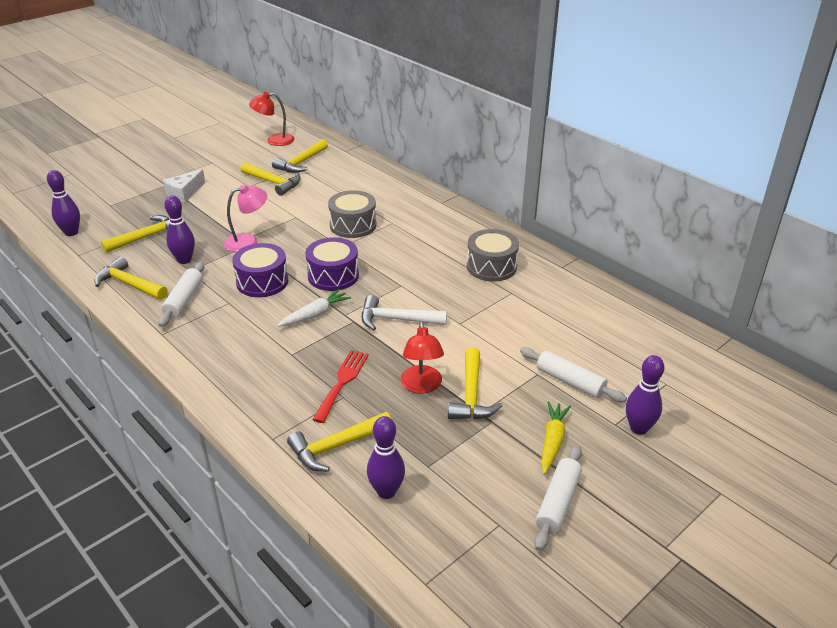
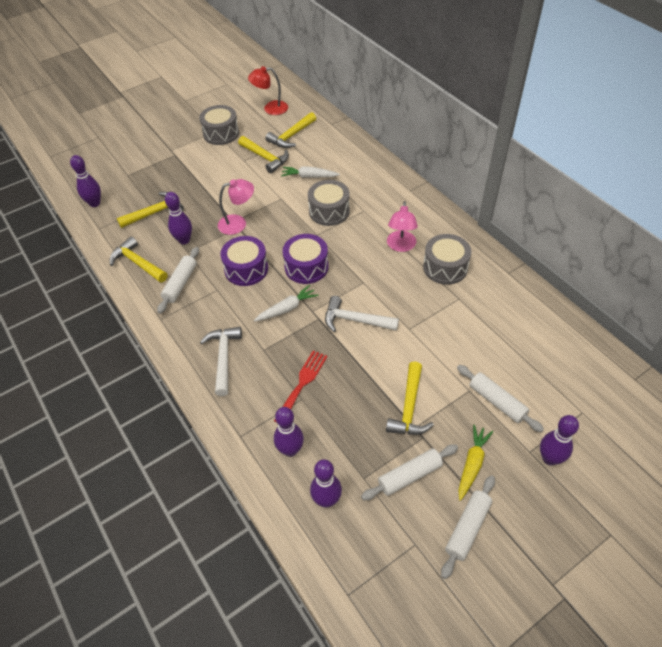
camera: 10 degrees right, 15 degrees up
(184, 193) = (189, 165): white cheese -> none
(219, 164) = (221, 133): none -> grey drum
(244, 365) = (223, 358): none -> white hammer
(326, 196) = (309, 176): none -> white carrot
(336, 447) = (290, 450): yellow hammer -> purple bowling pin
(422, 386) = (368, 394): red lamp -> none
(439, 251) = (401, 246): none -> pink lamp
(482, 459) = (409, 475): none -> white rolling pin

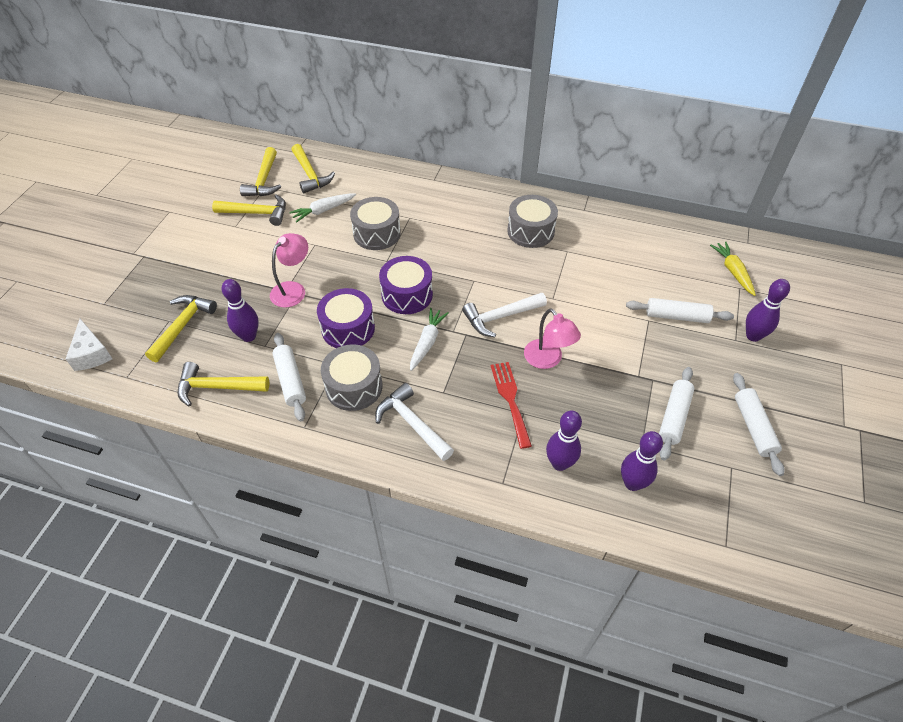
camera: 40 degrees left, 0 degrees up
(95, 203) = (91, 354): purple bowling pin -> white cheese
(221, 133) = (179, 211): grey drum -> grey drum (354, 387)
(270, 108) = (212, 163): red lamp -> none
(401, 246) = (475, 232): pink lamp -> pink lamp (547, 360)
(409, 408) = (619, 363): yellow hammer -> yellow hammer (310, 175)
(472, 464) = (708, 376): yellow carrot -> yellow carrot (733, 271)

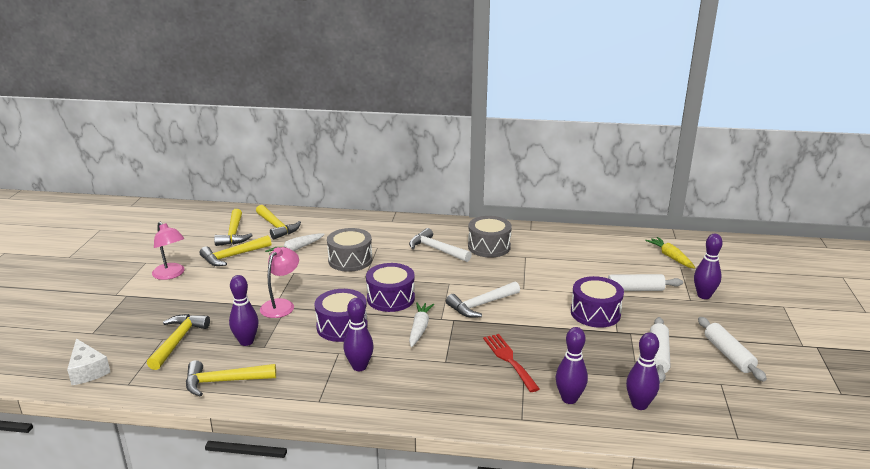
camera: 10 degrees left, 25 degrees down
(257, 213) = (233, 256): yellow hammer -> yellow hammer turned 150 degrees clockwise
(290, 380) = (296, 369): white rolling pin -> none
(354, 387) = (359, 366): grey drum -> purple bowling pin
(412, 423) = (422, 386): white hammer -> white hammer (436, 249)
(547, 360) = (533, 329): pink lamp -> pink lamp (171, 274)
(622, 346) = (595, 313): none -> purple drum

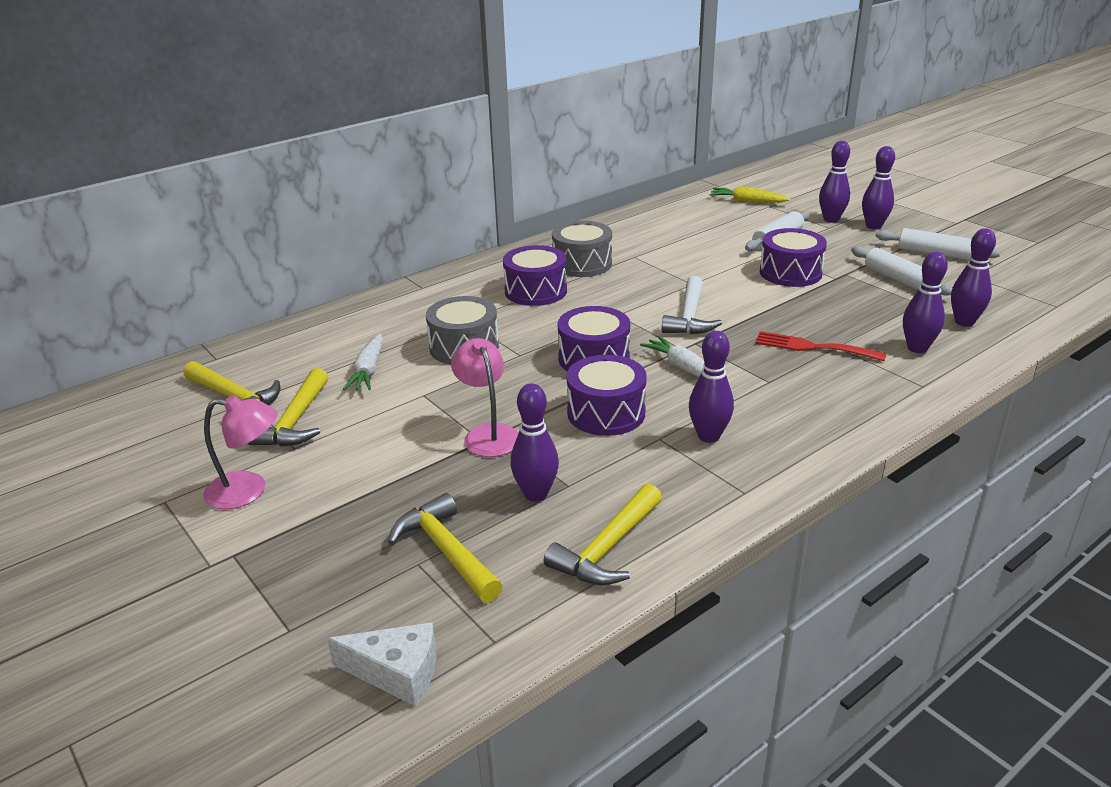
camera: 45 degrees left, 5 degrees up
(277, 227) = (282, 360): yellow hammer -> none
(436, 249) = (535, 291): white hammer -> purple drum
(726, 315) = (873, 226): none -> purple bowling pin

